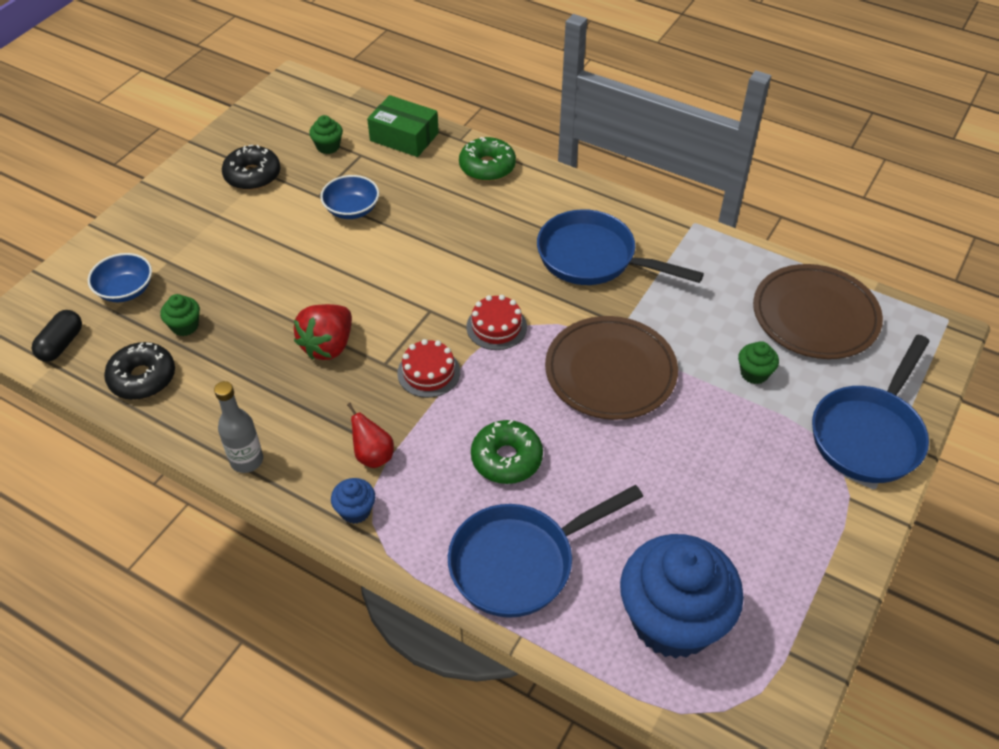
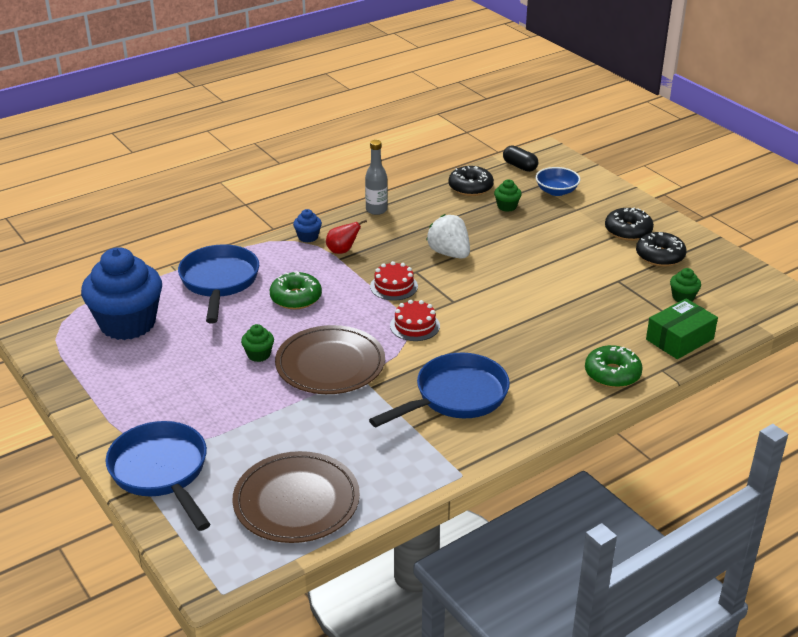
camera: 115 degrees right, 15 degrees down
(206, 209) = (628, 231): none -> black donut
(328, 346) = (449, 253): red strawberry -> white strawberry
(352, 209) = (591, 292): blue bowl -> none
(754, 373) = (268, 436): green cupcake -> green cupcake (259, 355)

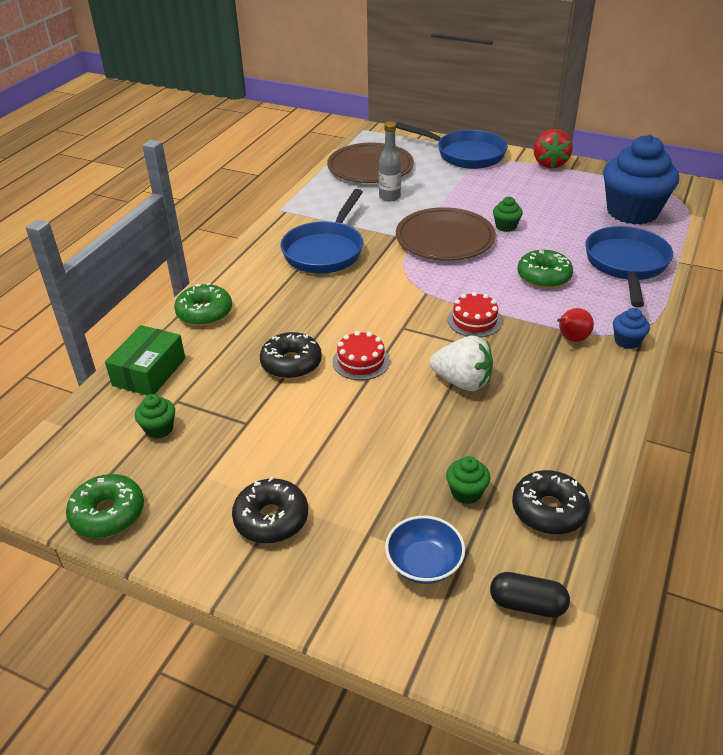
camera: 150 degrees right, 5 degrees up
(98, 414) = (549, 164): none -> red strawberry
(219, 282) = (626, 265): blue pan -> blue pan turned 135 degrees counterclockwise
(376, 210) = (611, 410): grey bottle -> grey bottle (389, 197)
(415, 326) = (413, 291): red cake -> red cake (361, 361)
(660, 256) = (208, 486): black donut -> black donut (291, 363)
(729, 263) = (108, 513): none -> green donut

